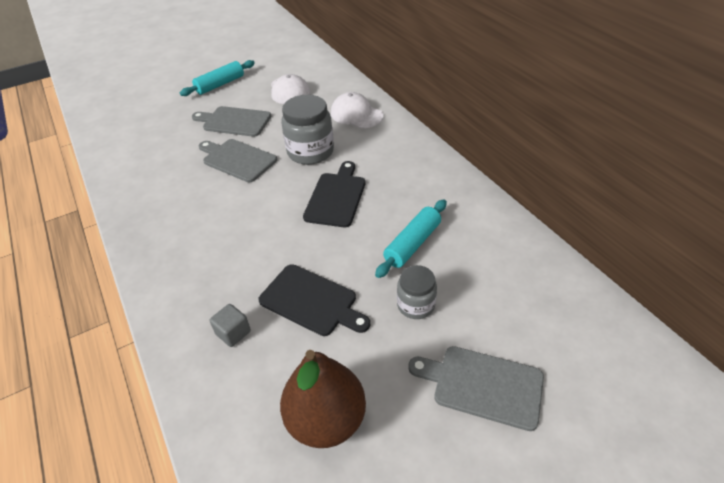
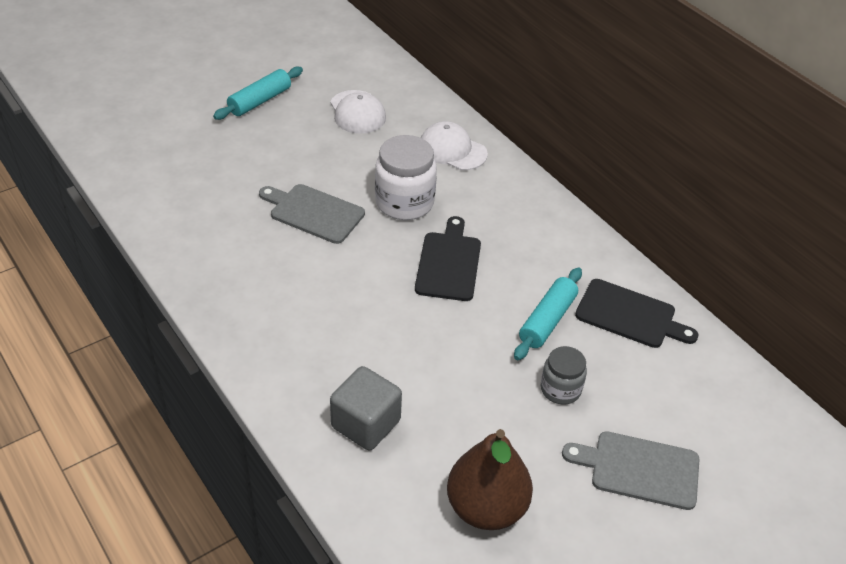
camera: 10 degrees left, 0 degrees up
(233, 333) = (366, 424): grey cube -> grey cube, size x1.77
(234, 121) = (295, 158): grey cutting board -> none
(310, 152) = (404, 202): grey jar -> white jar
(311, 301) = (445, 387): black cutting board -> black cutting board (629, 315)

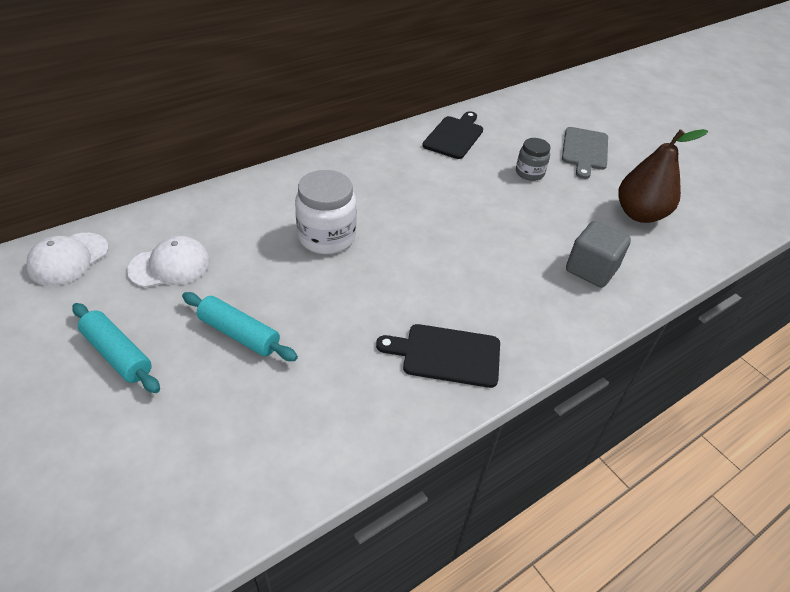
camera: 90 degrees left, 0 degrees up
(314, 212) = (338, 301): grey cutting board -> none
(449, 263) = (407, 215): black cutting board -> black cutting board (446, 355)
(452, 150) = (252, 203): white cap -> white cap (68, 259)
(547, 320) = (465, 171): turquoise rolling pin -> turquoise rolling pin (239, 334)

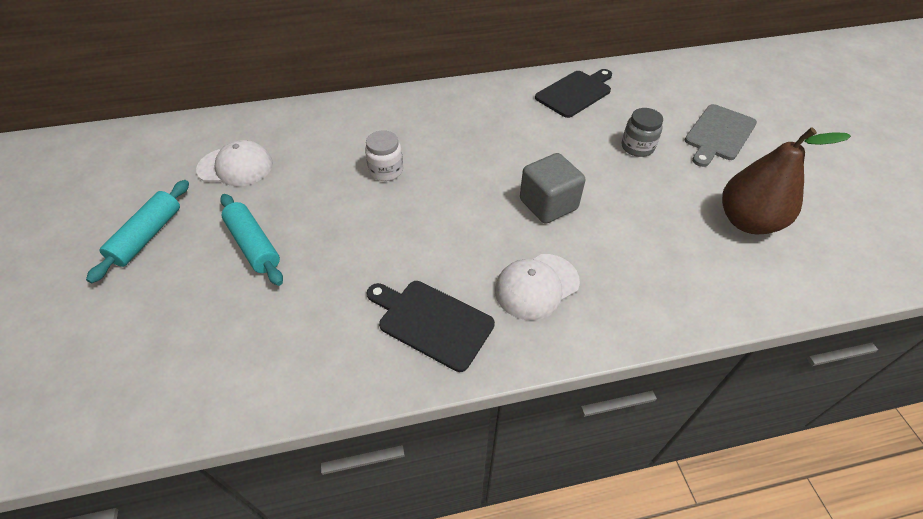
camera: 25 degrees right, 5 degrees up
(68, 259) = (162, 142): white cap -> white cap (536, 286)
(118, 354) = (147, 236): turquoise rolling pin -> turquoise rolling pin turned 45 degrees clockwise
(327, 237) = (386, 171): white jar -> white jar, size x0.59
(591, 269) = (648, 272): grey cube -> grey cube (548, 204)

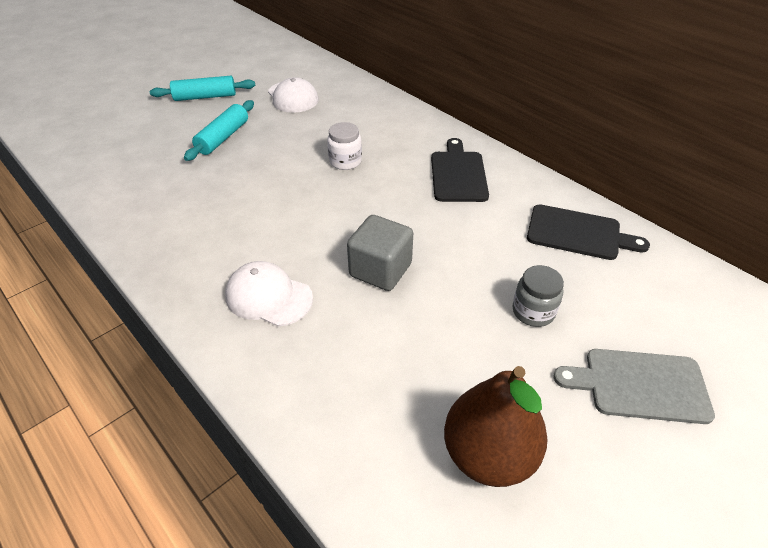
camera: 60 degrees right, 5 degrees down
(432, 322) = (196, 249): black cutting board -> black cutting board (458, 174)

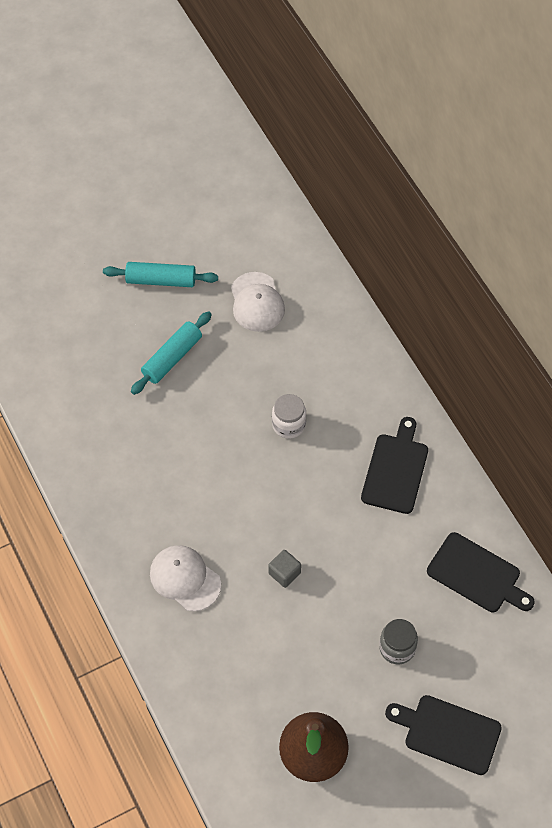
camera: 15 degrees right, 15 degrees up
(380, 270) = (284, 573): grey cube -> grey cube, size x0.57
(640, 385) = (448, 733): grey cutting board -> black cutting board

